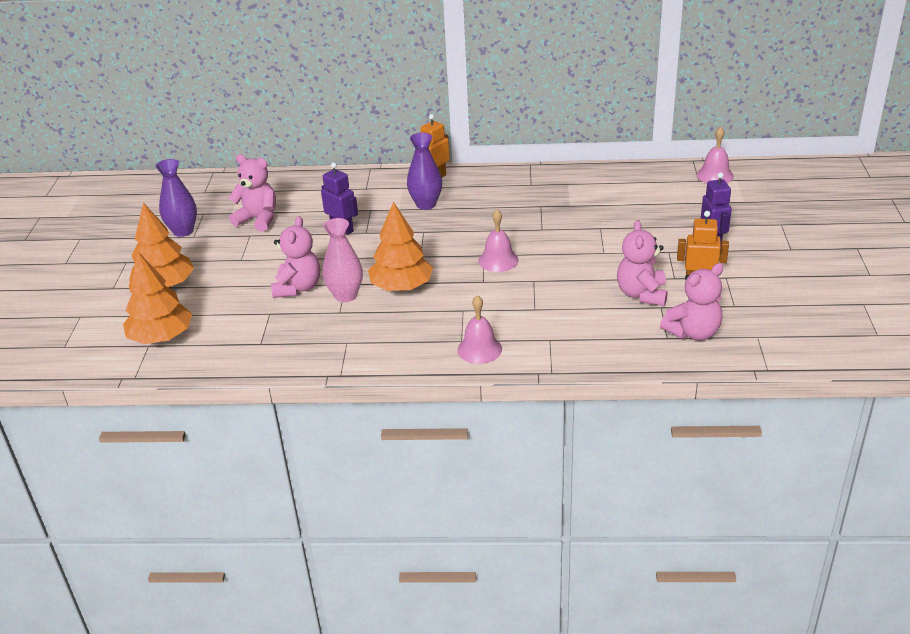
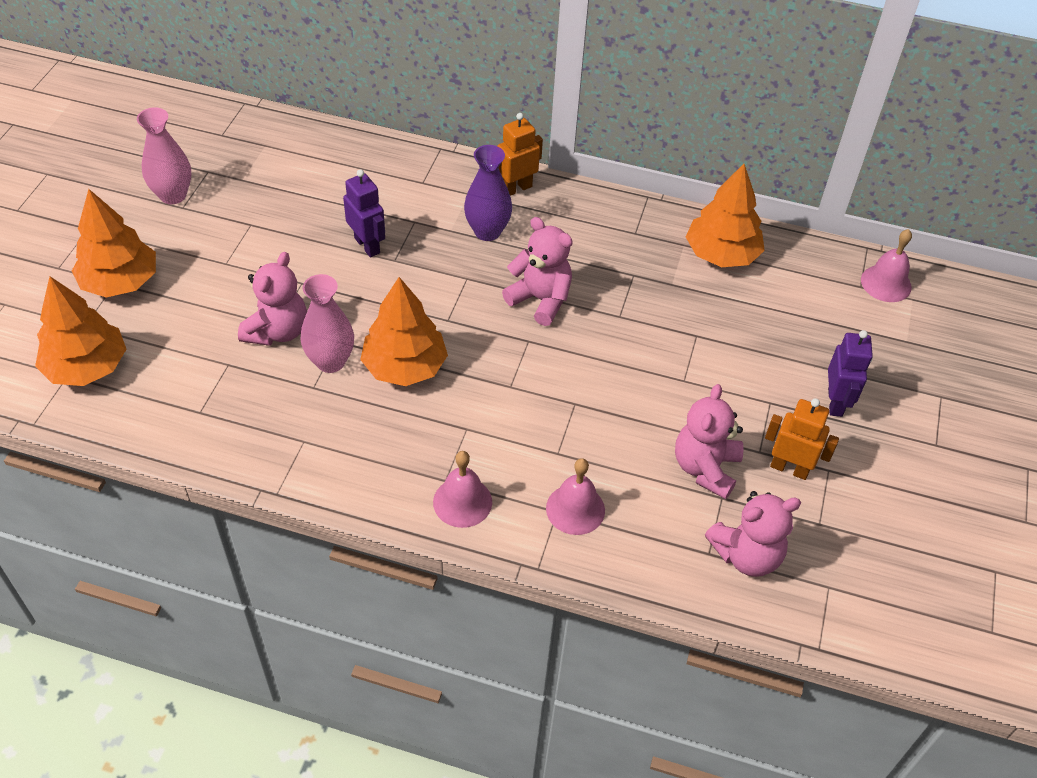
camera: 10 degrees right, 15 degrees up
(183, 231) = (173, 195): purple vase -> pink vase
(258, 219) = (270, 200): pink teddy bear -> pink teddy bear (540, 300)
(498, 260) = (543, 355): pink bell -> pink bell (575, 509)
(596, 183) = (721, 254): none -> orange tree

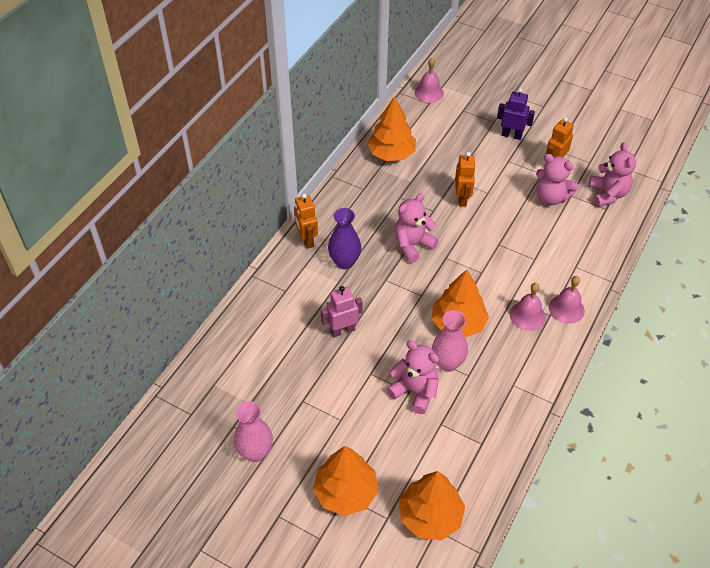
camera: 75 degrees left, 0 degrees up
(367, 245) = (342, 330): purple robot -> pink robot
(575, 509) = (574, 258): pink bell -> pink bell (527, 315)
(657, 349) = (462, 199): none -> orange robot

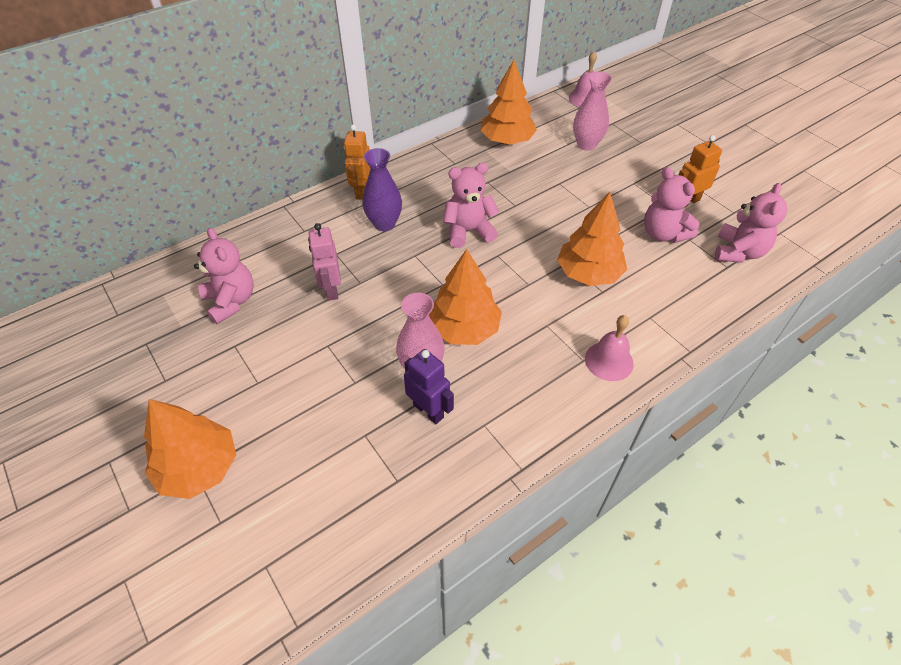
camera: 25 degrees right, 0 degrees up
(255, 452) = (144, 380): pink vase -> pink vase (586, 144)
(342, 330) = (331, 289): pink robot -> pink robot turned 105 degrees counterclockwise
(415, 391) = (361, 385): pink teddy bear -> pink teddy bear (231, 301)
(430, 516) = (271, 544): orange tree -> orange tree (588, 273)
(462, 199) = (555, 204): orange robot -> none
(511, 135) = (653, 160): purple robot -> purple robot (428, 410)
(527, 315) = (554, 350): pink bell -> none

